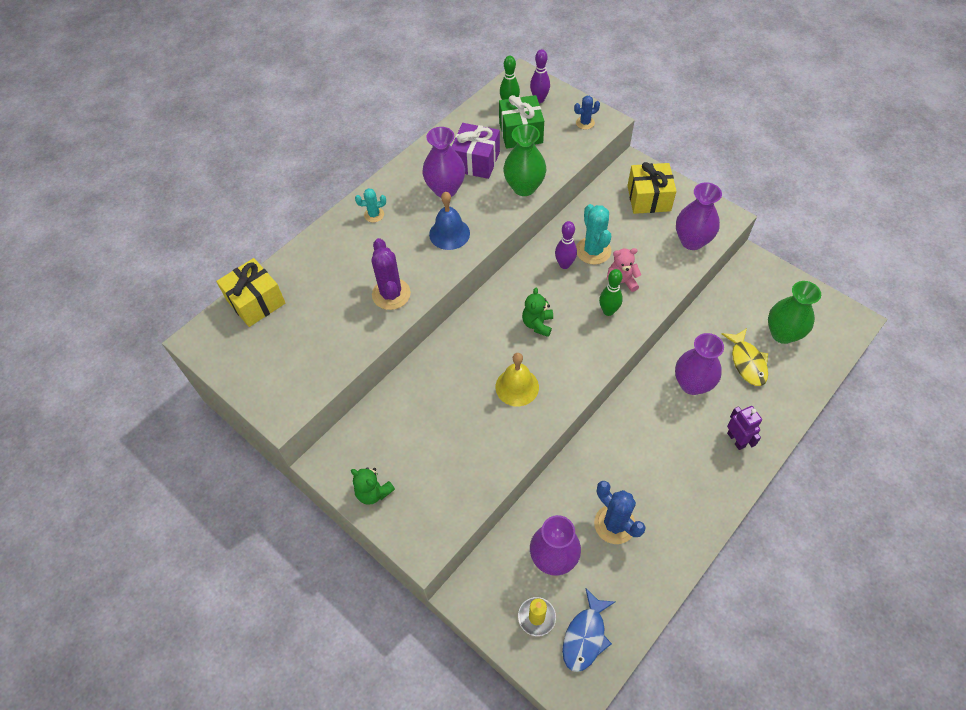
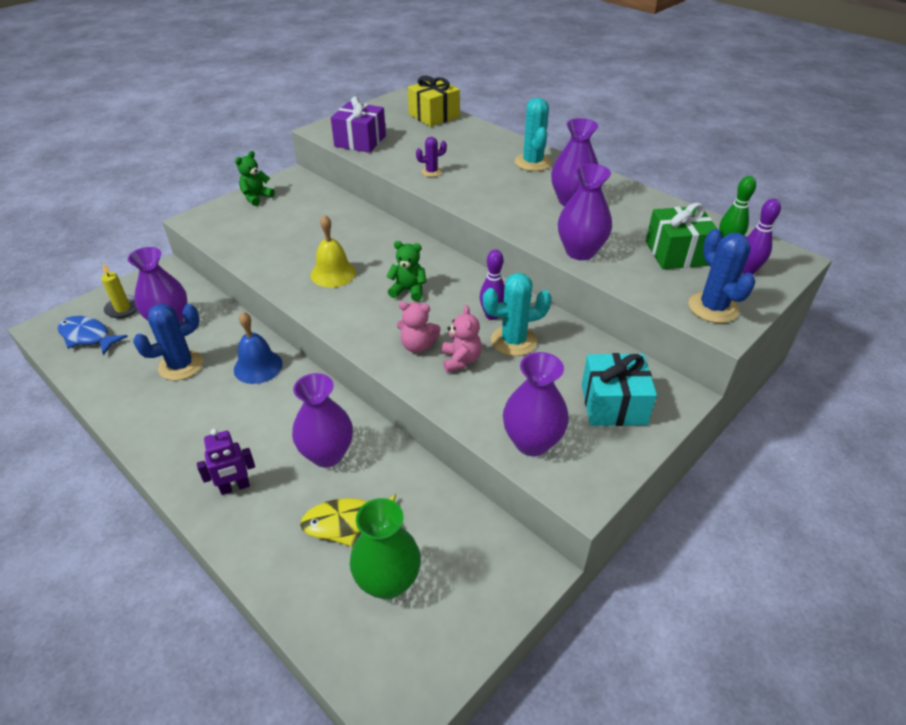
camera: 90 degrees right, 15 degrees down
(374, 215) = (532, 162): turquoise cactus -> turquoise cactus, size x1.79
(391, 294) = (431, 172): purple cactus -> purple cactus, size x0.56
(449, 233) = (507, 202): blue bell -> blue bell (258, 366)
(476, 161) = (618, 220): purple gift -> purple gift (360, 141)
(524, 187) = (580, 252): green vase -> purple vase
(585, 123) = (713, 308): blue cactus -> blue cactus, size x1.79
(608, 311) = (417, 345): green bowling pin -> pink teddy bear
(648, 198) = (613, 404): yellow gift -> turquoise gift

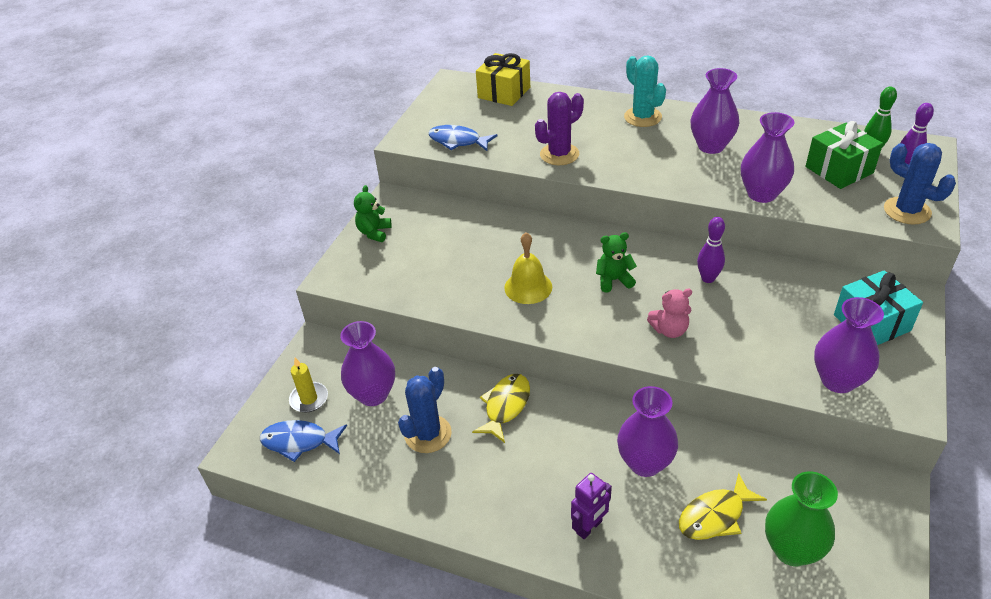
camera: 20 degrees left, 0 degrees up
(258, 366) = (505, 406): blue bell -> yellow fish
(360, 141) = (458, 141): purple gift -> blue fish
(431, 172) = (559, 154): purple cactus -> purple cactus, size x1.79
(461, 360) = (718, 330): pink teddy bear -> none
(513, 341) = (746, 295): turquoise cactus -> none

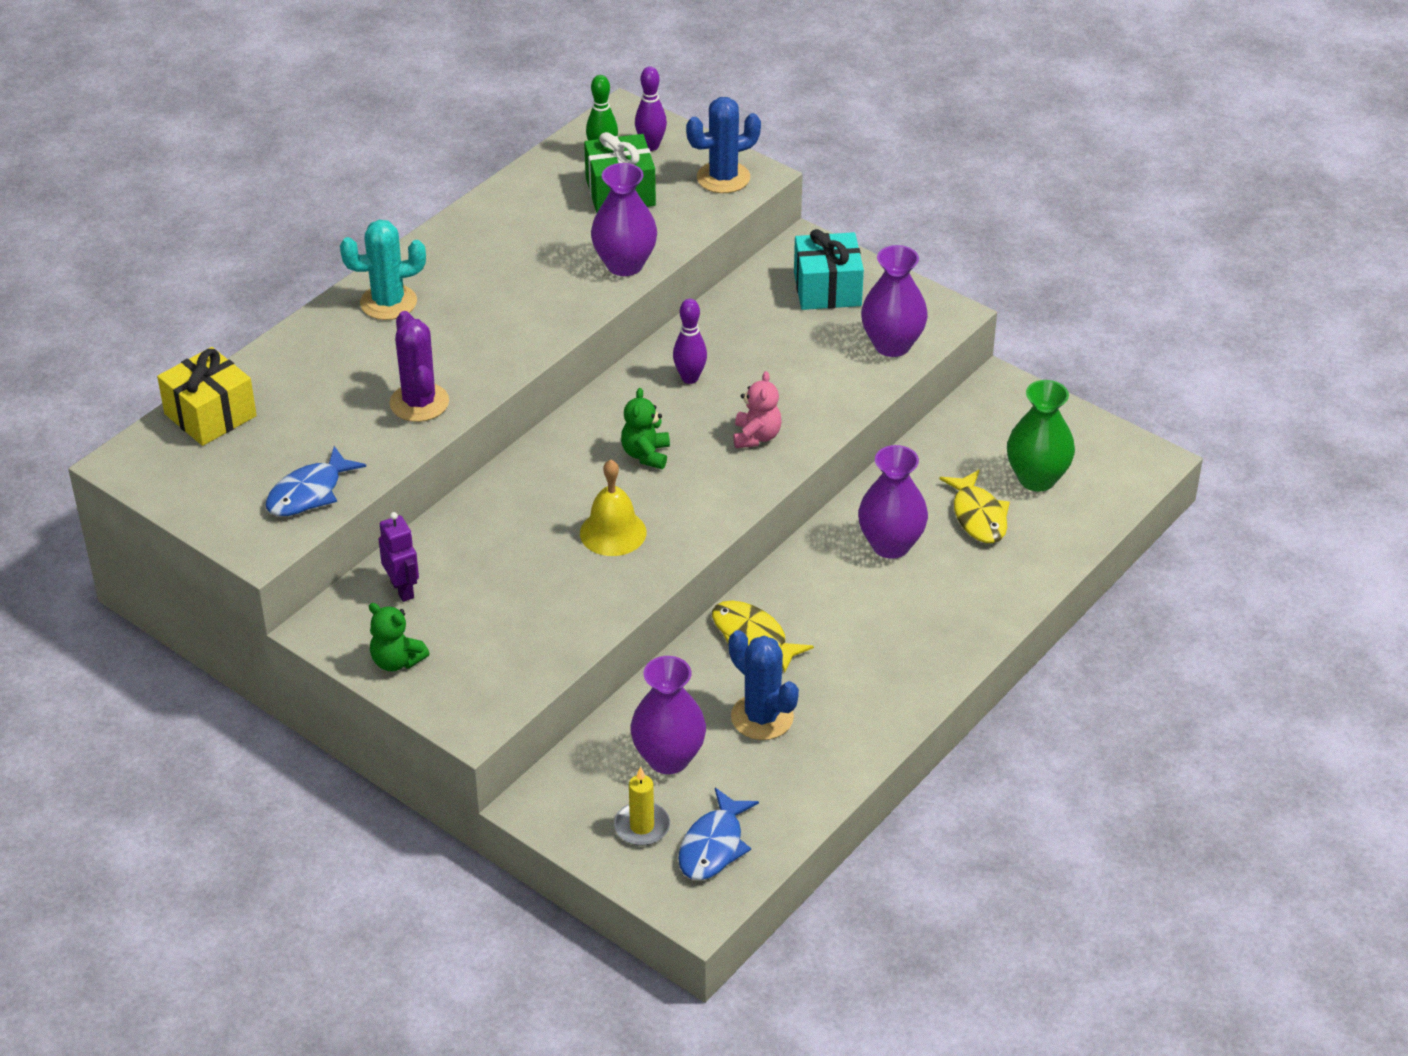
camera: 75 degrees left, 0 degrees up
(589, 527) = (953, 612): purple robot -> purple robot (402, 589)
(711, 146) = (500, 268): purple vase -> none

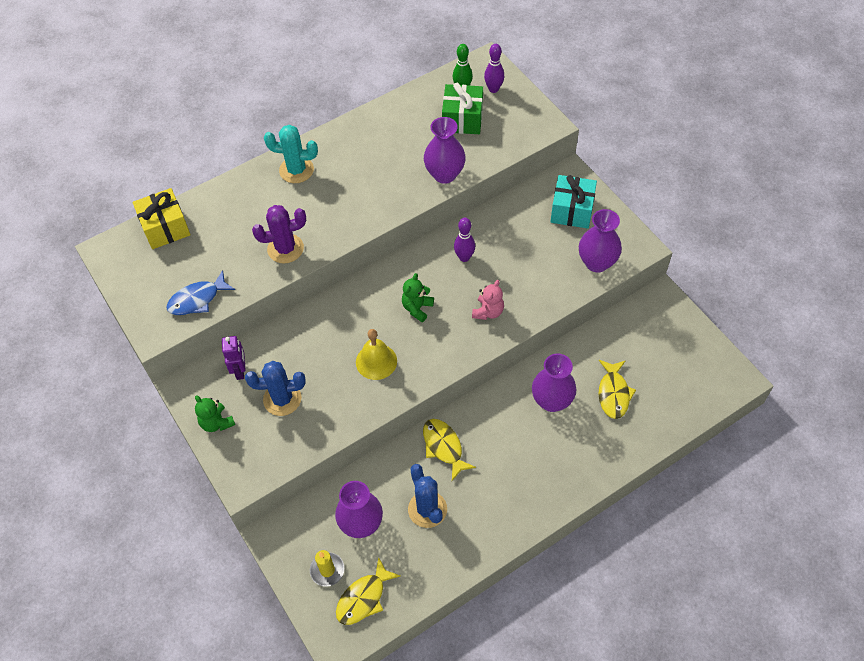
camera: 20 degrees right, 15 degrees up
(419, 403) = (285, 249): purple cactus -> purple cactus turned 75 degrees clockwise
(713, 846) = (363, 598): blue fish -> yellow fish
(723, 178) = (528, 122): blue cactus -> blue cactus (282, 399)
(1037, 478) = (660, 374): green vase -> none

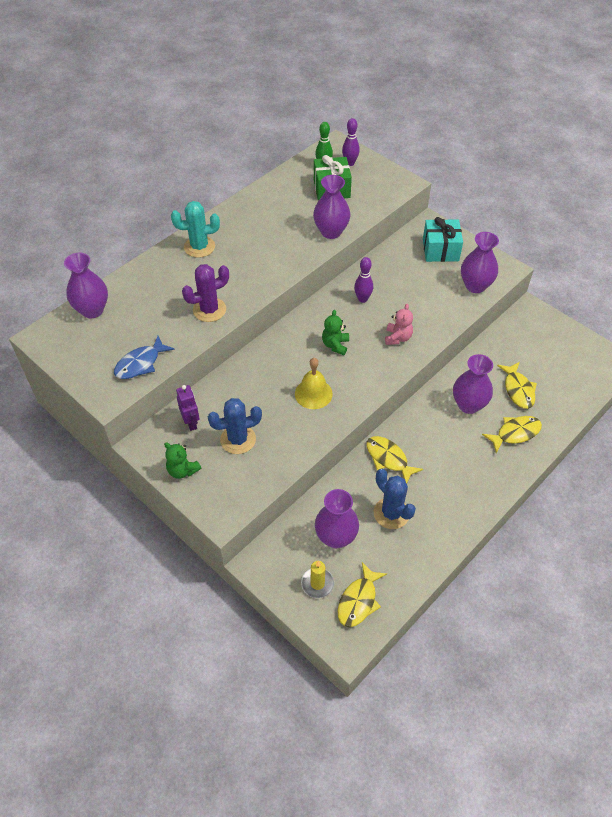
camera: 15 degrees left, 5 degrees down
(165, 228) = (92, 310): yellow gift -> purple vase
(592, 444) = (515, 433): none -> yellow fish

